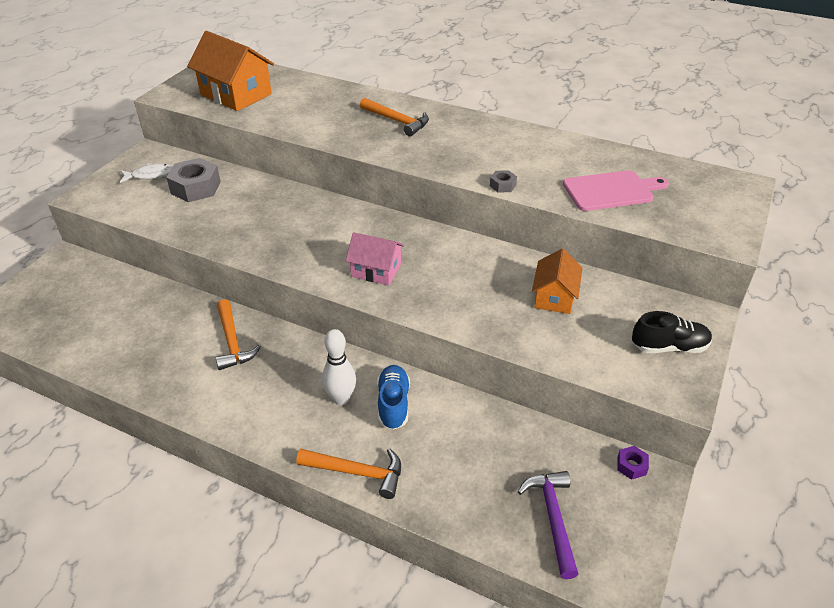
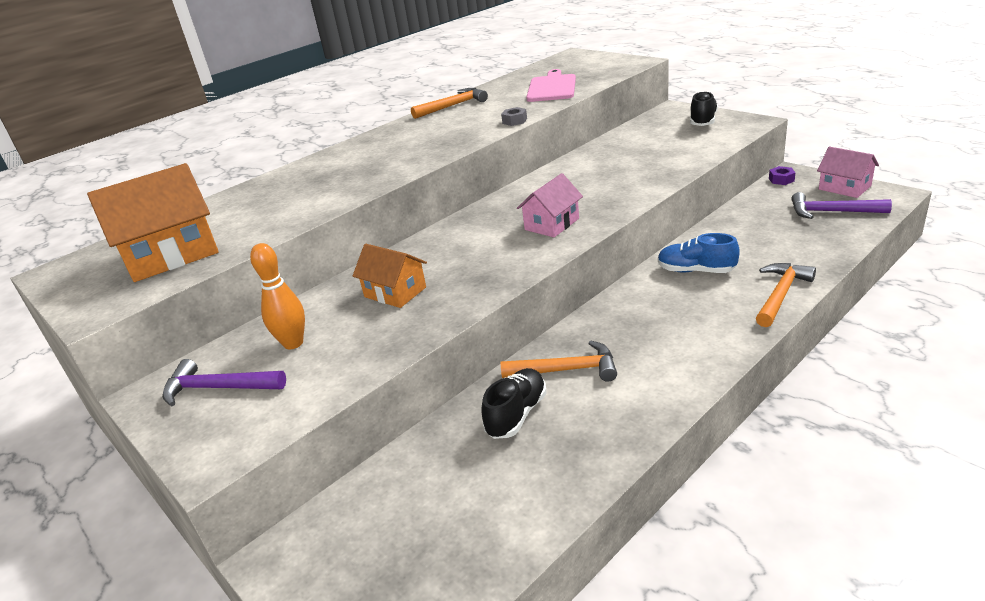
camera: 65 degrees left, 10 degrees down
(150, 175) = (218, 388): white fish -> purple hammer
(180, 326) = (516, 414): none -> black shoe
(196, 187) = (293, 343): grey nut -> orange bowling pin
(341, 399) = (681, 299): white bowling pin -> none
(397, 121) = (357, 160): orange hammer -> orange hammer (453, 106)
(554, 297) = (630, 152): orange house -> orange house (395, 292)
(628, 533) = (844, 187): none -> pink house

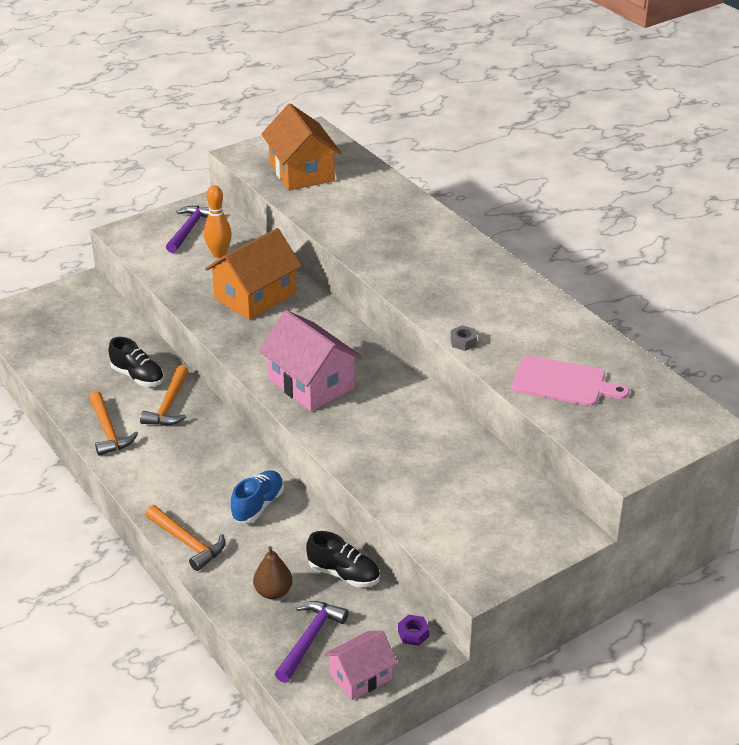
camera: 95 degrees right, 5 degrees up
(395, 292) = (255, 296): orange house -> orange house, size x1.66
(453, 106) = (549, 309): orange hammer -> orange hammer (108, 431)
(551, 224) = (311, 383): pink house -> pink house, size x1.66
(703, 121) = (507, 544): black shoe -> black shoe (344, 574)
(798, 238) = (273, 592): none -> brown pear

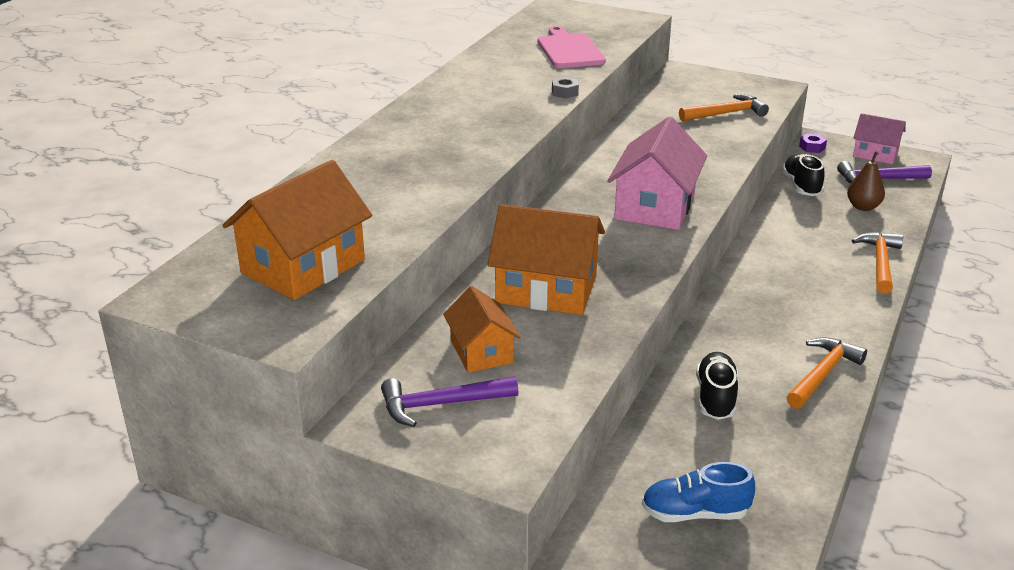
camera: 120 degrees left, 5 degrees down
(169, 405) = (733, 352): orange hammer -> orange hammer (726, 113)
(219, 254) = (481, 351): orange bowling pin -> orange house
(258, 505) = (790, 246): blue shoe -> blue shoe (694, 513)

